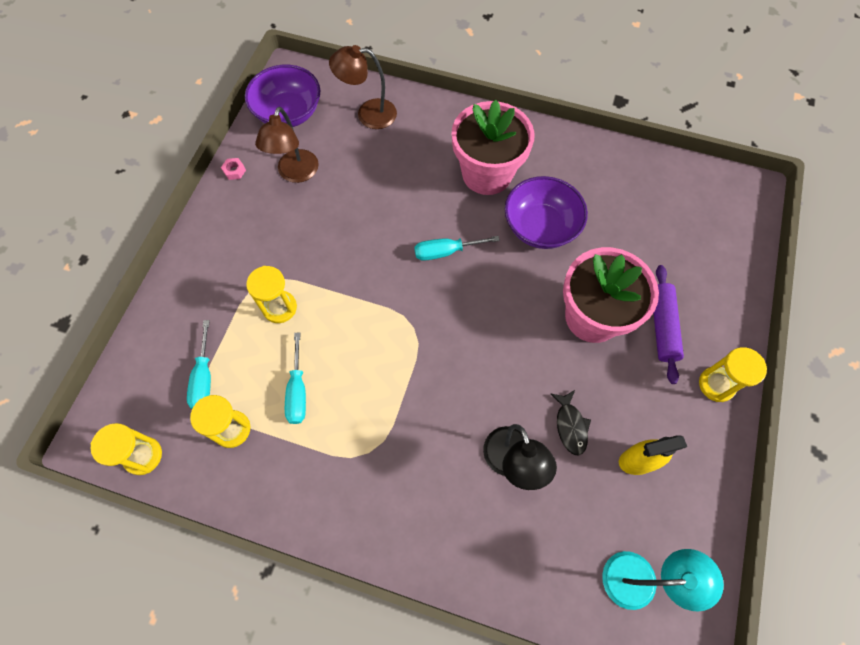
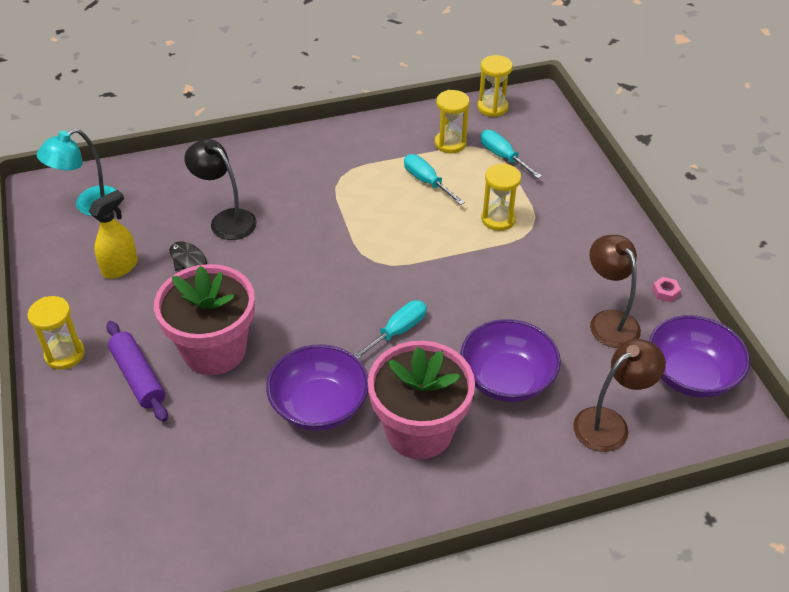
camera: 145 degrees right, 20 degrees down
(402, 174) = (507, 379): none -> purple bowl

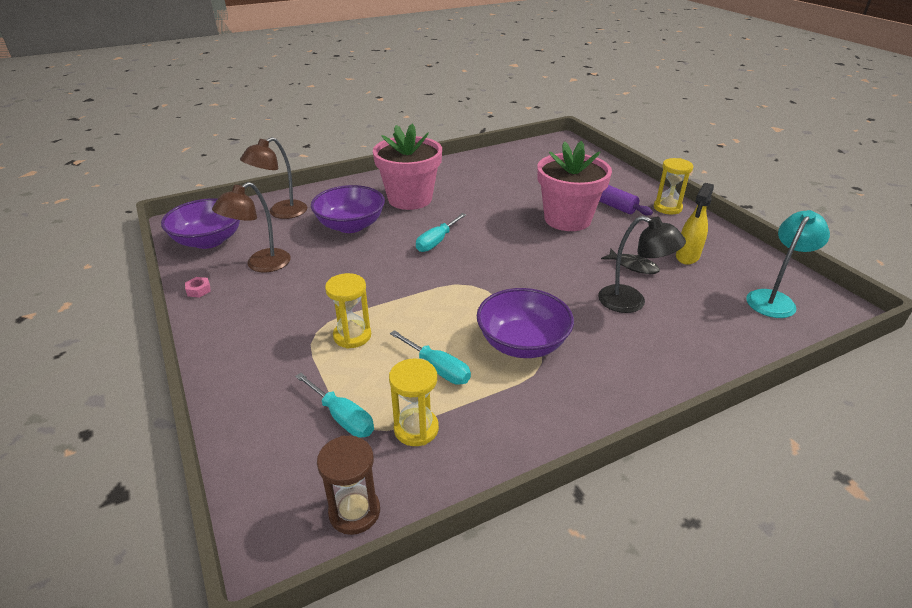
camera: 170 degrees right, 10 degrees down
(319, 406) = (478, 202): purple bowl -> purple bowl (522, 343)
(492, 107) = (354, 512): yellow hourglass -> brown hourglass
(608, 321) = (261, 265): brown lamp -> brown lamp turned 75 degrees clockwise

